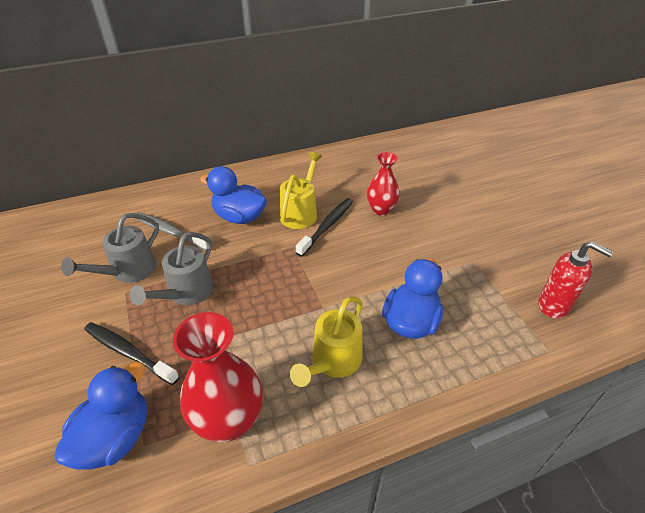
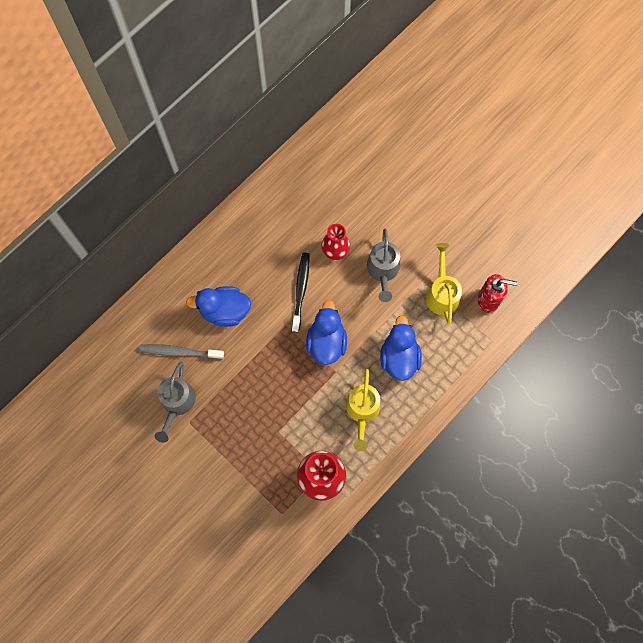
camera: 25 degrees left, 30 degrees up
(115, 437) = (263, 517): blue duck -> blue duck (326, 342)
(128, 352) = (228, 465): black toothbrush -> none
(186, 293) = (234, 403): grey watering can -> grey watering can (383, 271)
(300, 212) = (271, 283): yellow watering can -> yellow watering can (441, 293)

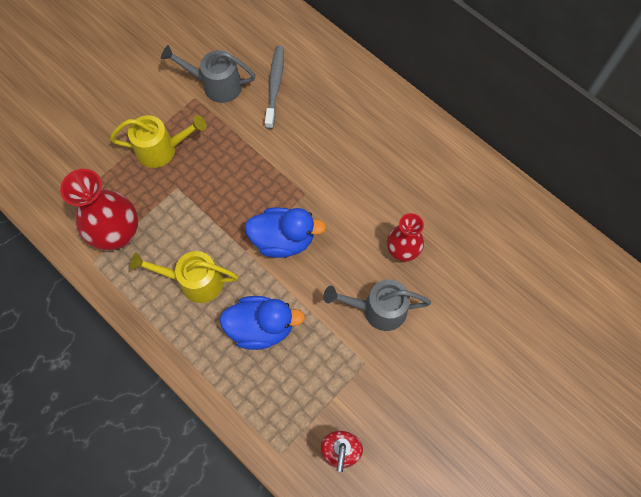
camera: 90 degrees right, 5 degrees down
(224, 311) = (323, 129): blue duck -> none
(301, 290) = (349, 210): black toothbrush -> none
(441, 293) = (348, 386): yellow watering can -> yellow watering can (162, 149)

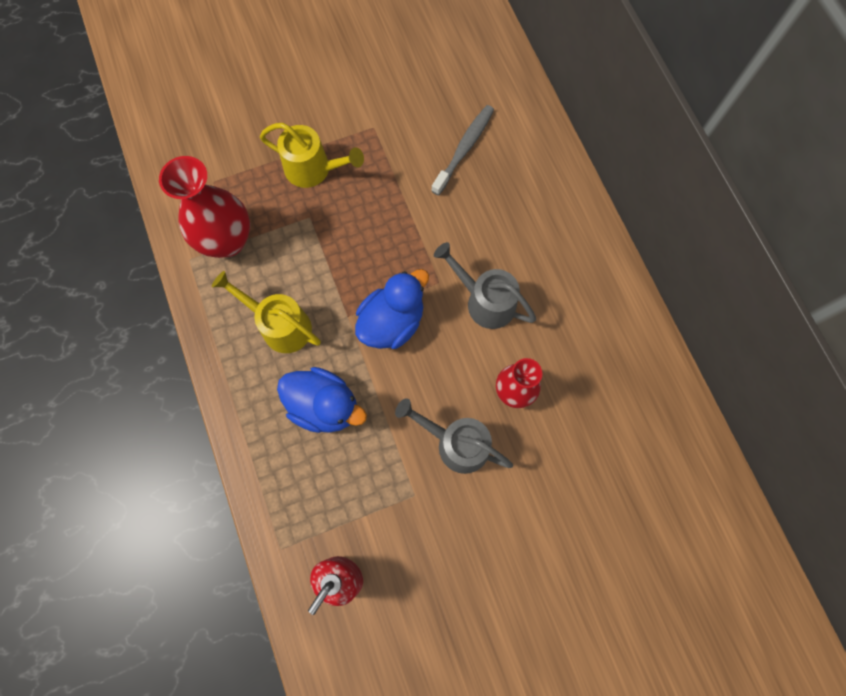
camera: 25 degrees right, 5 degrees up
(216, 85) = (401, 122): grey watering can -> grey watering can (484, 301)
(283, 240) = (392, 322): blue duck -> blue duck turned 75 degrees counterclockwise

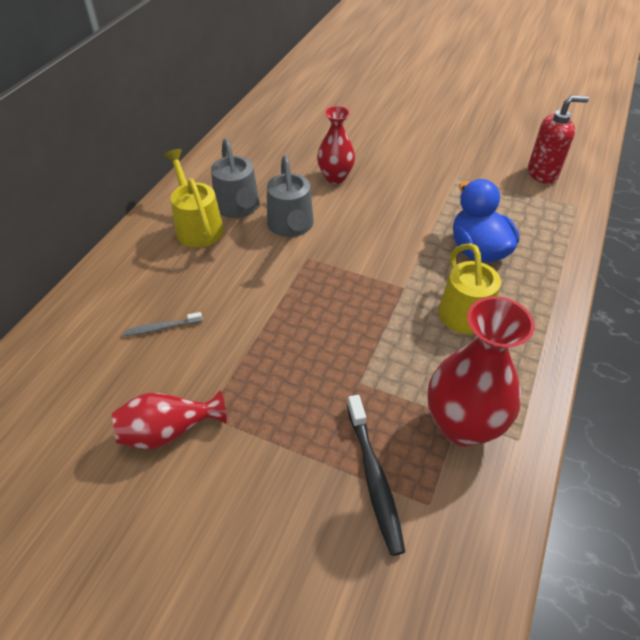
camera: 135 degrees left, 25 degrees down
(252, 170) = (374, 478): none -> black toothbrush
(314, 170) = (309, 422): yellow watering can -> yellow watering can (197, 225)
(382, 103) = (168, 431): none -> red vase
(392, 322) = (373, 260): blue duck -> none
(455, 443) = (403, 180): grey watering can -> grey watering can (238, 208)
(464, 149) = (162, 328): grey toothbrush -> grey toothbrush, size x0.57

